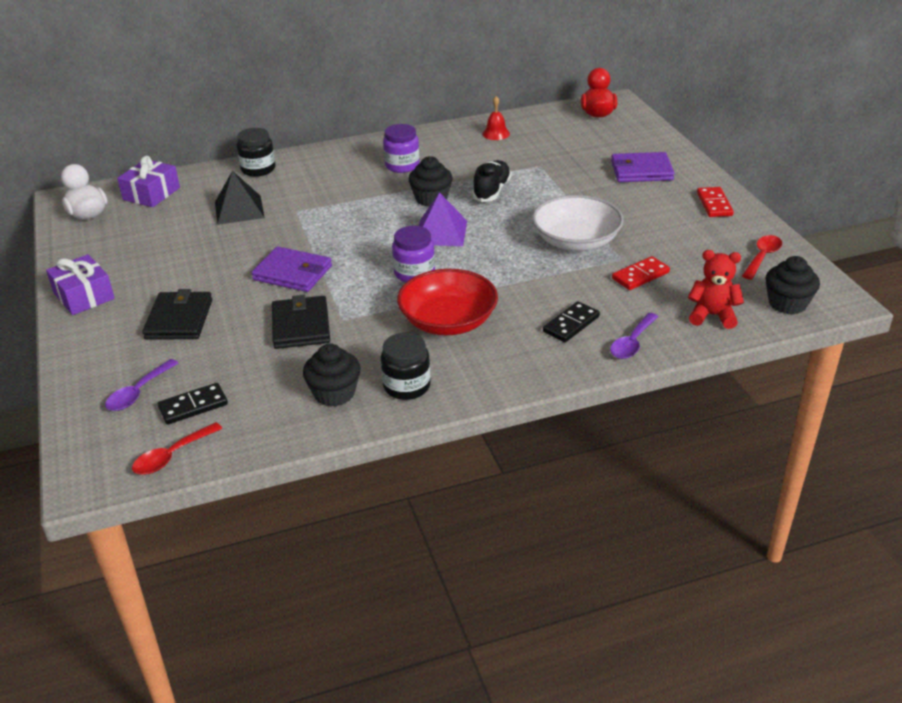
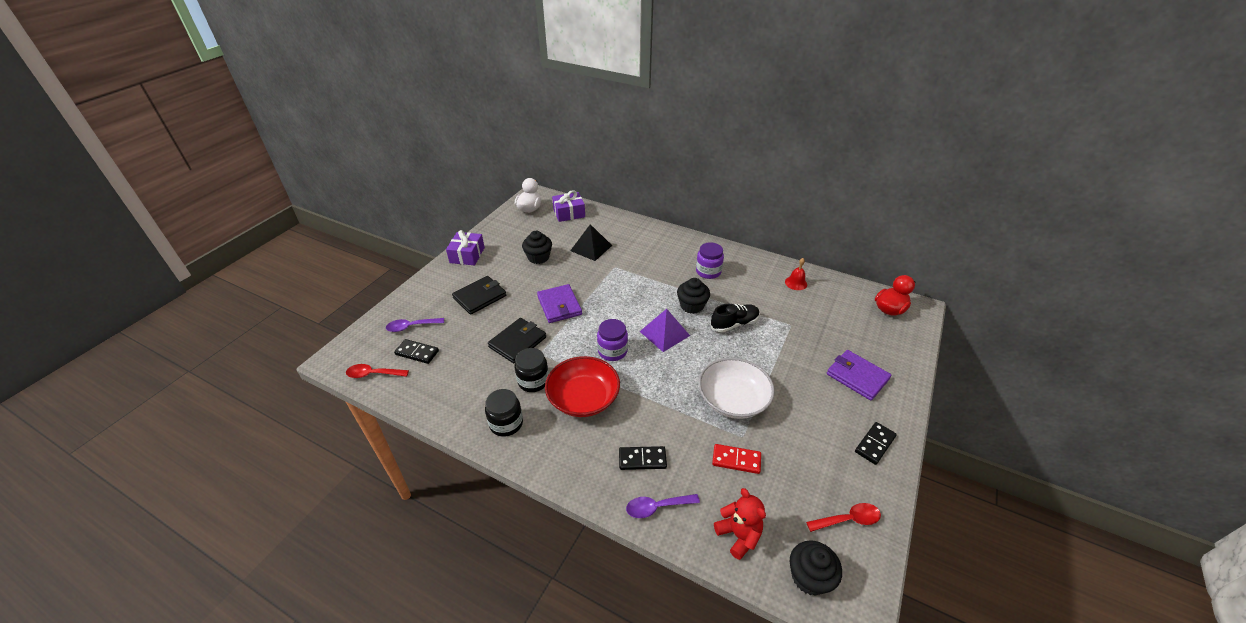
camera: 45 degrees right, 5 degrees up
(258, 169) = (633, 227): black jar -> black jar (533, 381)
(334, 393) = (473, 398): black cupcake -> black cupcake (538, 257)
(714, 204) = (874, 444): red domino -> black domino

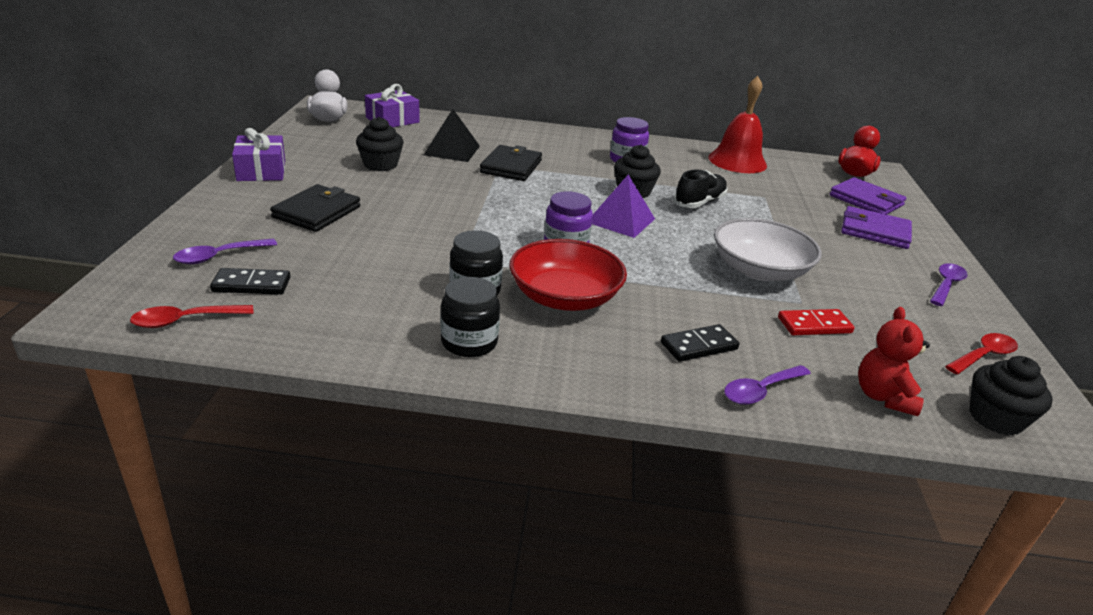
camera: 25 degrees left, 10 degrees down
(518, 342) = (417, 252): black wallet -> black wallet (511, 166)
(559, 306) = (451, 209): purple wallet -> purple wallet (866, 200)
(738, 535) = (883, 397): red teddy bear -> red teddy bear turned 120 degrees counterclockwise
(796, 283) = (737, 161): red bell -> red bell, size x2.03
(874, 444) = (946, 285): black domino -> purple spoon

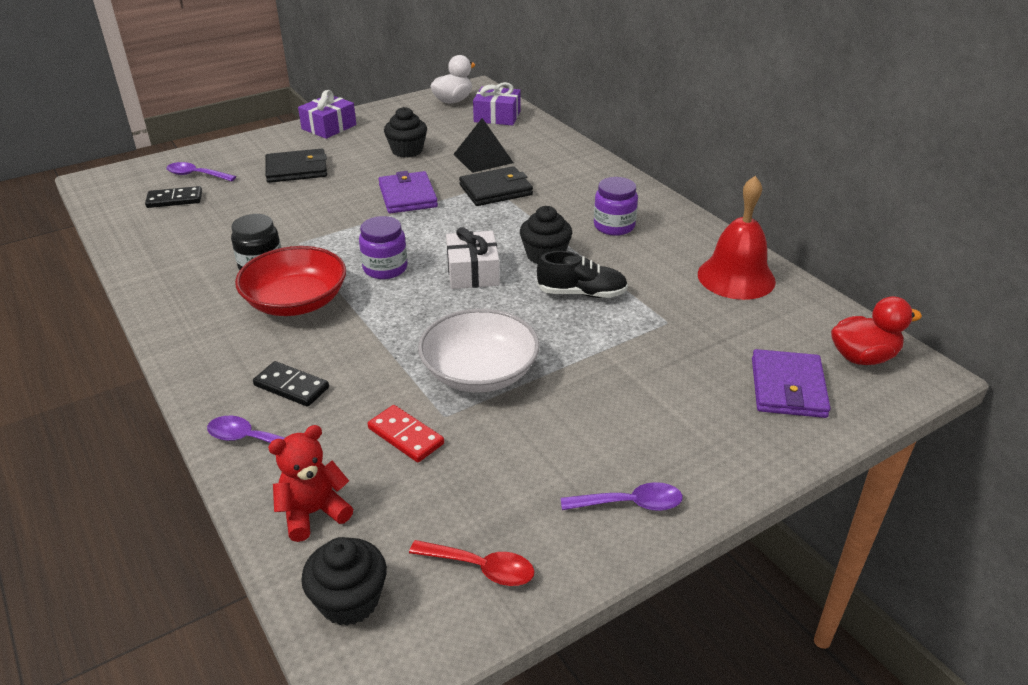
camera: 55 degrees right, 5 degrees up
(185, 320) = (113, 204): red spoon -> none
(251, 285) = (174, 200): black domino -> black domino turned 60 degrees counterclockwise
(469, 342) = (187, 294): black jar -> none
(621, 220) = (473, 272): purple pyramid -> white gift
(874, 231) = (701, 416): purple wallet -> purple wallet (408, 196)

